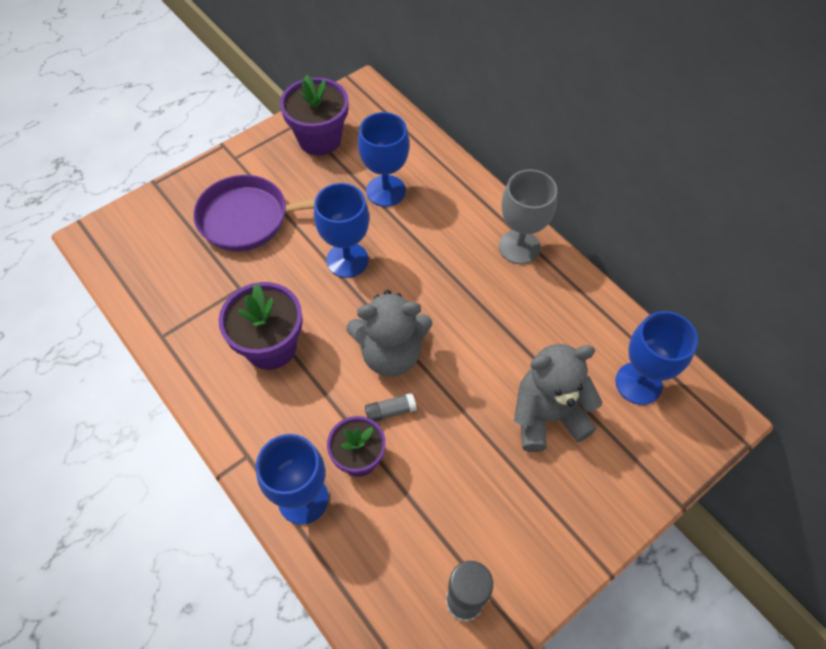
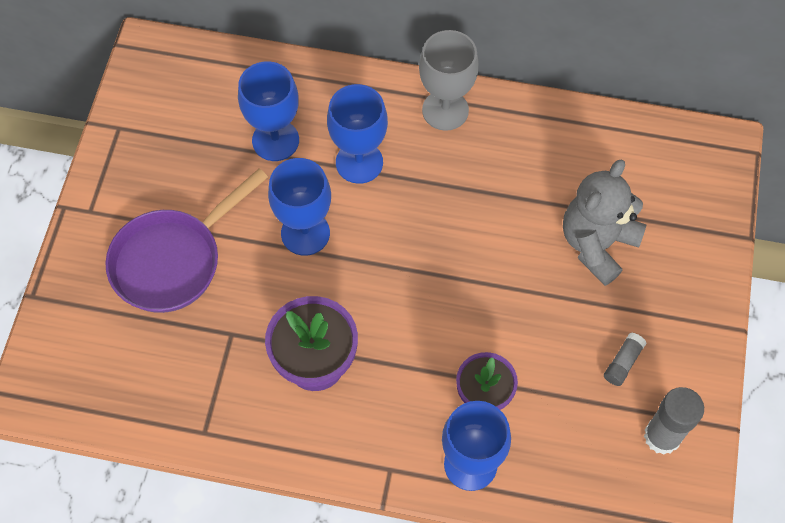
camera: 40 degrees left, 5 degrees up
(320, 139) = (158, 132): purple flower pot -> none
(390, 411) = (471, 337): grey glue stick -> grey glue stick (623, 363)
(391, 354) = (426, 288): grey teddy bear -> none
(638, 383) = (641, 162): blue goblet -> blue goblet (359, 162)

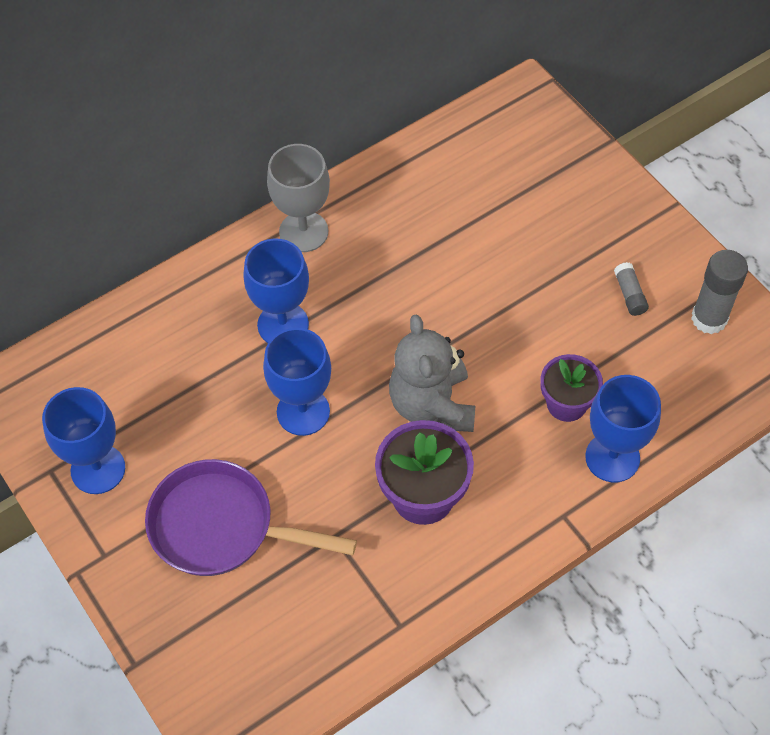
camera: 45 degrees left, 5 degrees down
(173, 260) = (222, 527): purple pan -> purple pan turned 105 degrees clockwise
(275, 140) = (197, 366): blue goblet -> blue goblet (98, 469)
(597, 244) = (520, 231): grey teddy bear -> grey teddy bear (432, 405)

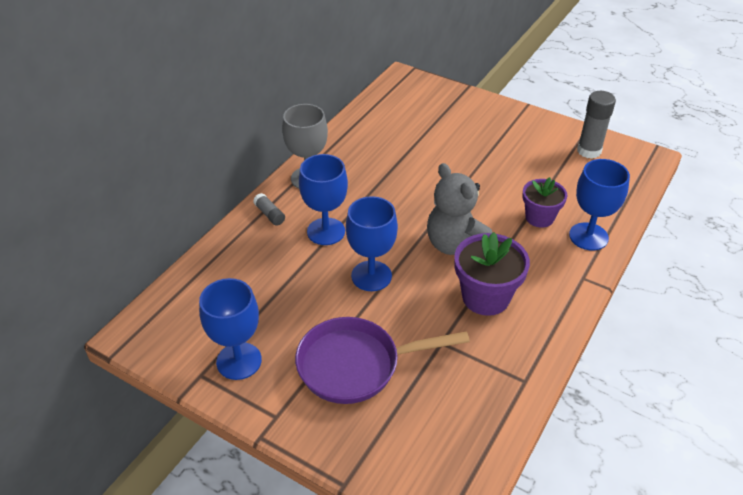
camera: 25 degrees left, 15 degrees down
(629, 294) = (535, 152): grey glue stick -> grey glue stick (269, 214)

